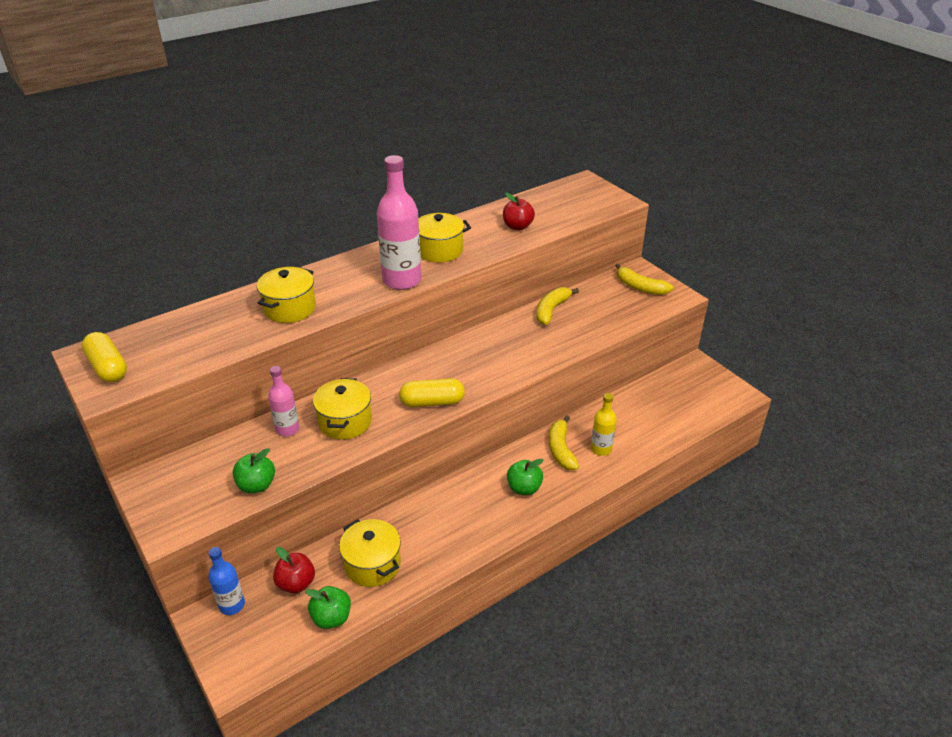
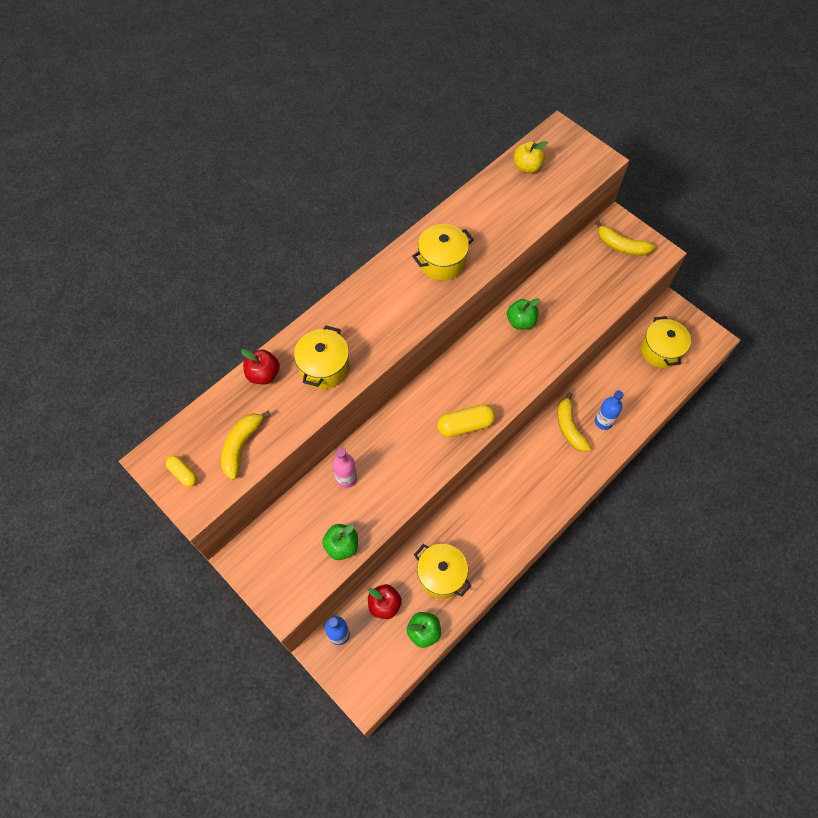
camera: 10 degrees left, 25 degrees up
(108, 367) = (183, 473): yellow capsule -> yellow capsule, size x0.59
(345, 422) = (394, 461): yellow pot -> yellow pot (660, 351)
(402, 280) = (418, 311): pink bottle -> none
(517, 226) = (509, 214): red apple -> red apple (263, 374)
(524, 488) = (547, 475): green apple -> green apple (521, 322)
(546, 200) = (527, 167): none -> yellow apple
(551, 310) = (545, 290): yellow banana -> yellow banana (241, 446)
(601, 449) = (603, 421): yellow bottle -> blue bottle

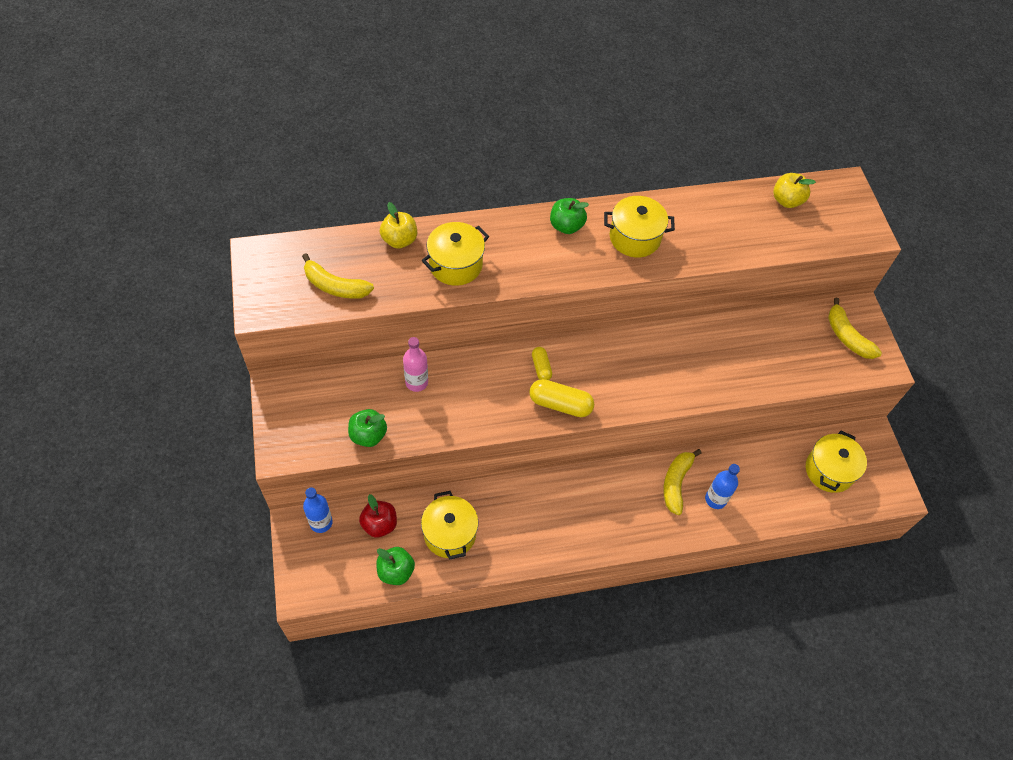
camera: 30 degrees right, 5 degrees down
(183, 473) = (271, 279): yellow capsule -> yellow capsule (541, 367)
(241, 446) = (335, 286): yellow banana -> yellow banana turned 120 degrees counterclockwise
(263, 374) = (399, 240): red apple -> yellow apple
(521, 322) = (687, 346): green apple -> green apple (566, 226)

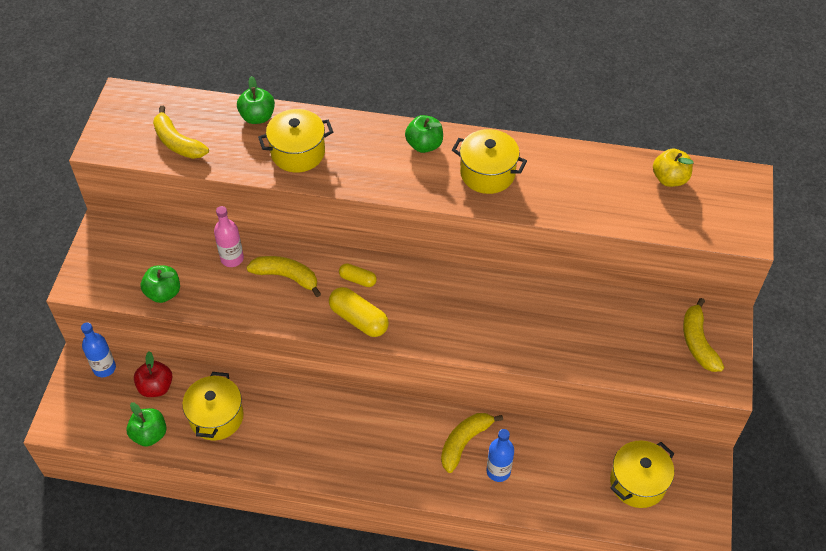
camera: 25 degrees right, 5 degrees down
(399, 240) = (257, 117): yellow apple -> green apple
(476, 384) = (286, 277): none -> yellow banana
(541, 367) = (358, 279): yellow capsule -> yellow capsule turned 75 degrees counterclockwise

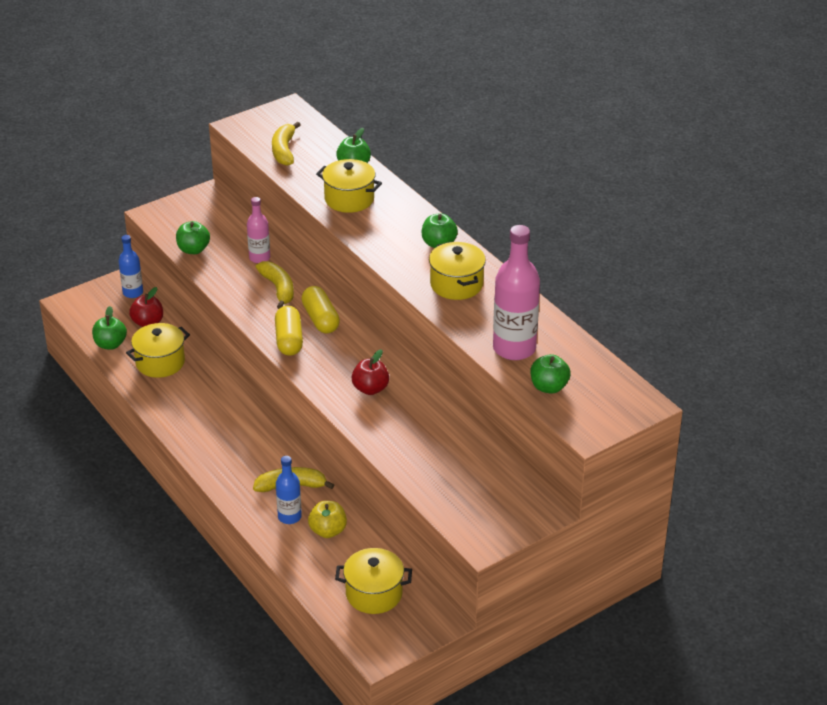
camera: 45 degrees right, 15 degrees down
(358, 279) = (320, 319): yellow capsule -> yellow capsule, size x1.69
(478, 314) = (370, 389): none -> red apple
(603, 200) = (514, 348): none -> pink bottle
(669, 179) = (585, 367): yellow apple -> yellow apple (328, 531)
(670, 216) = (549, 387): none -> green apple
(698, 342) = (500, 508): yellow banana -> none

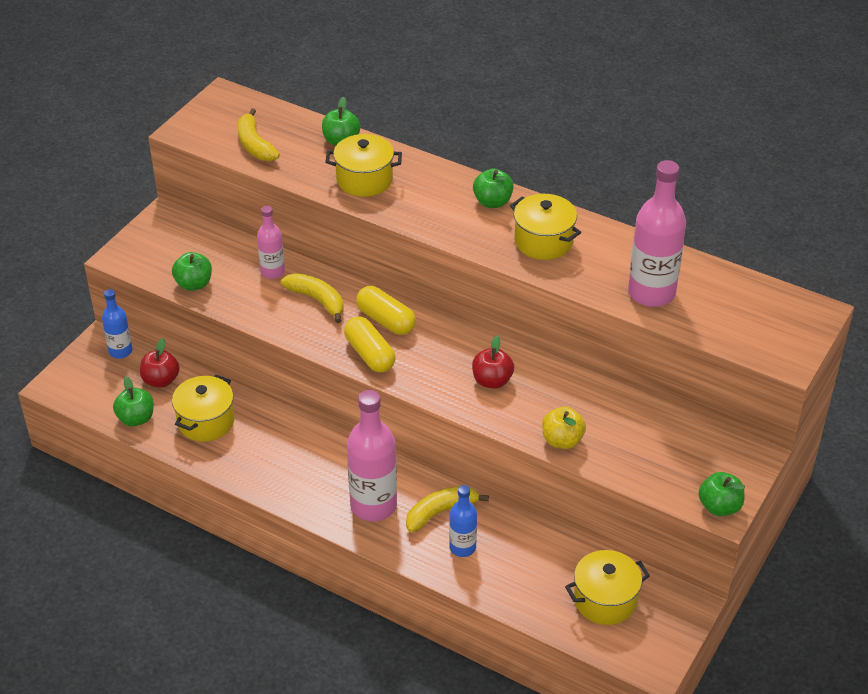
camera: 25 degrees left, 5 degrees up
(243, 463) = (373, 505): none -> pink bottle
(328, 531) = (512, 548): yellow apple -> yellow apple (562, 440)
(549, 387) = (715, 323): green apple -> green apple (719, 507)

